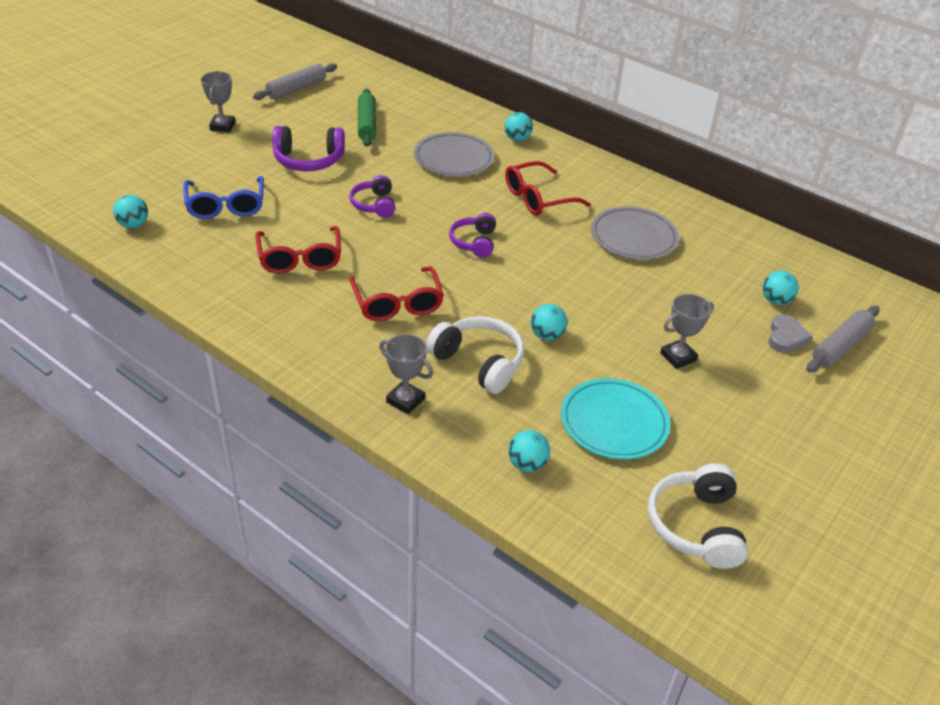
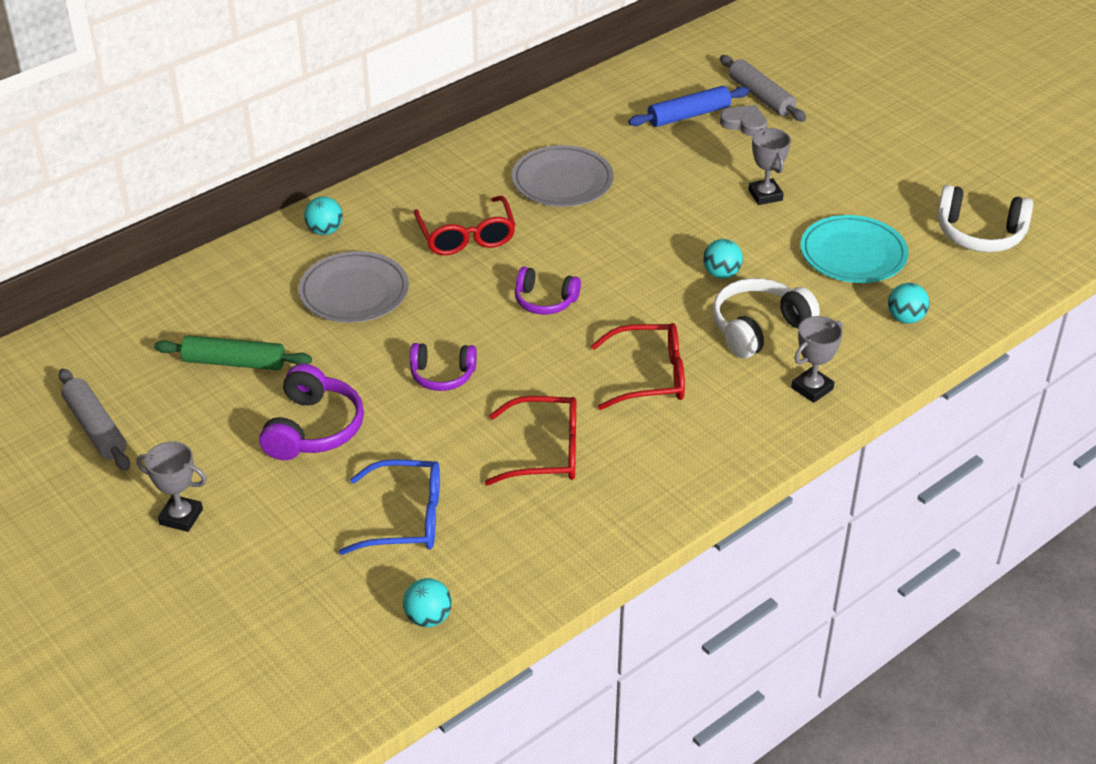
camera: 75 degrees left, 0 degrees up
(775, 300) = (688, 115): turquoise ball -> blue rolling pin

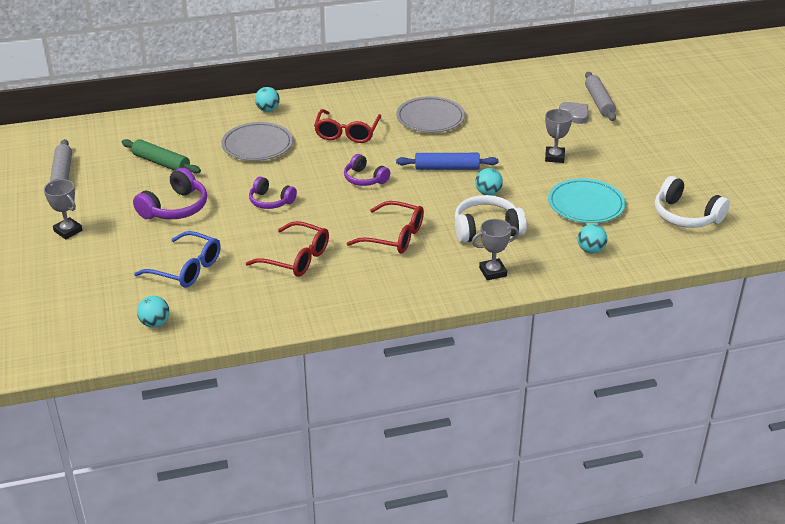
camera: 25 degrees right, 5 degrees down
(688, 115) = (541, 101): blue rolling pin -> blue rolling pin (447, 168)

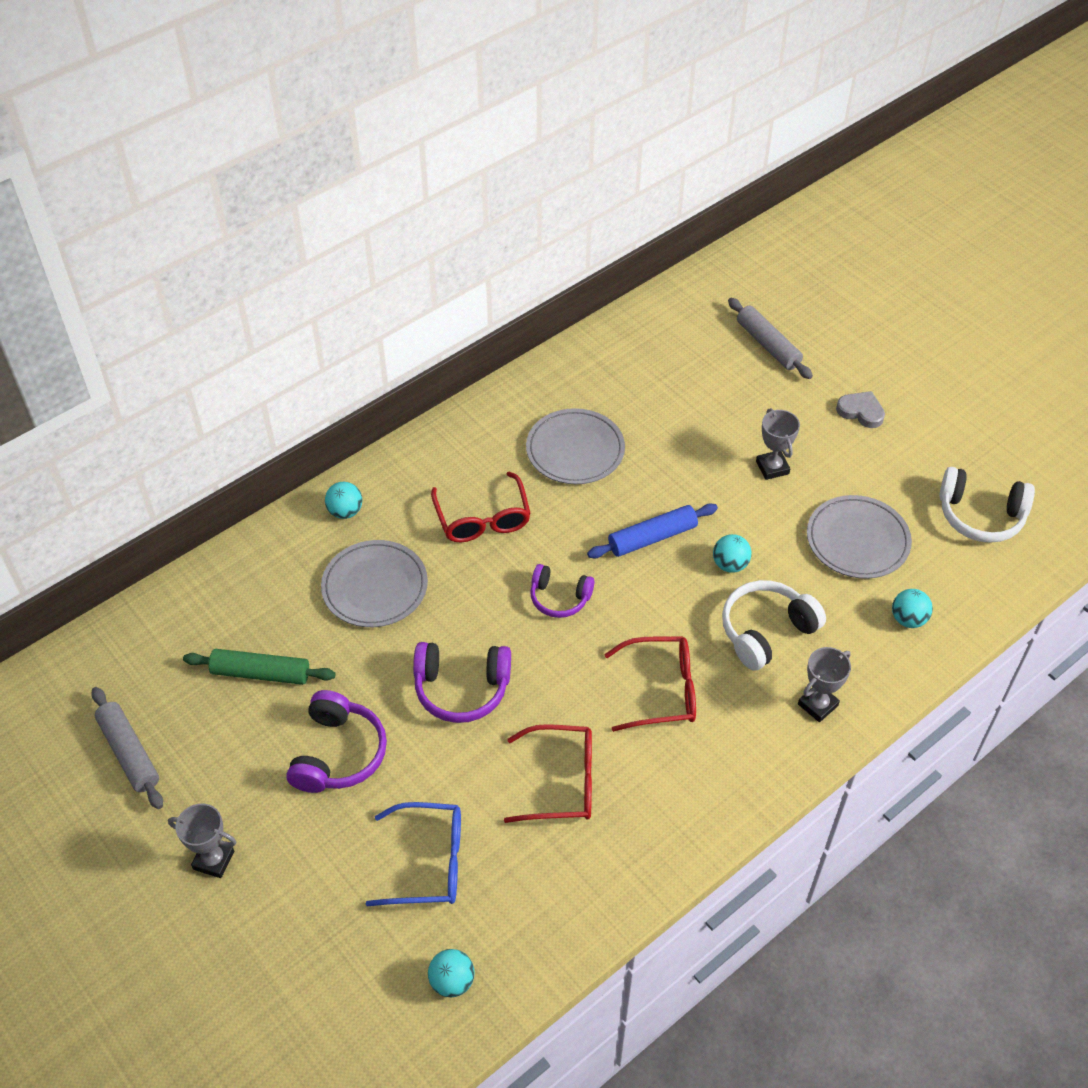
camera: 25 degrees left, 15 degrees up
(270, 201) = (461, 689): purple headphones -> purple headphones, size x1.51
(575, 114) = (752, 379): grey heart -> grey heart (861, 411)
(586, 204) = (857, 540): turquoise plate -> grey plate

